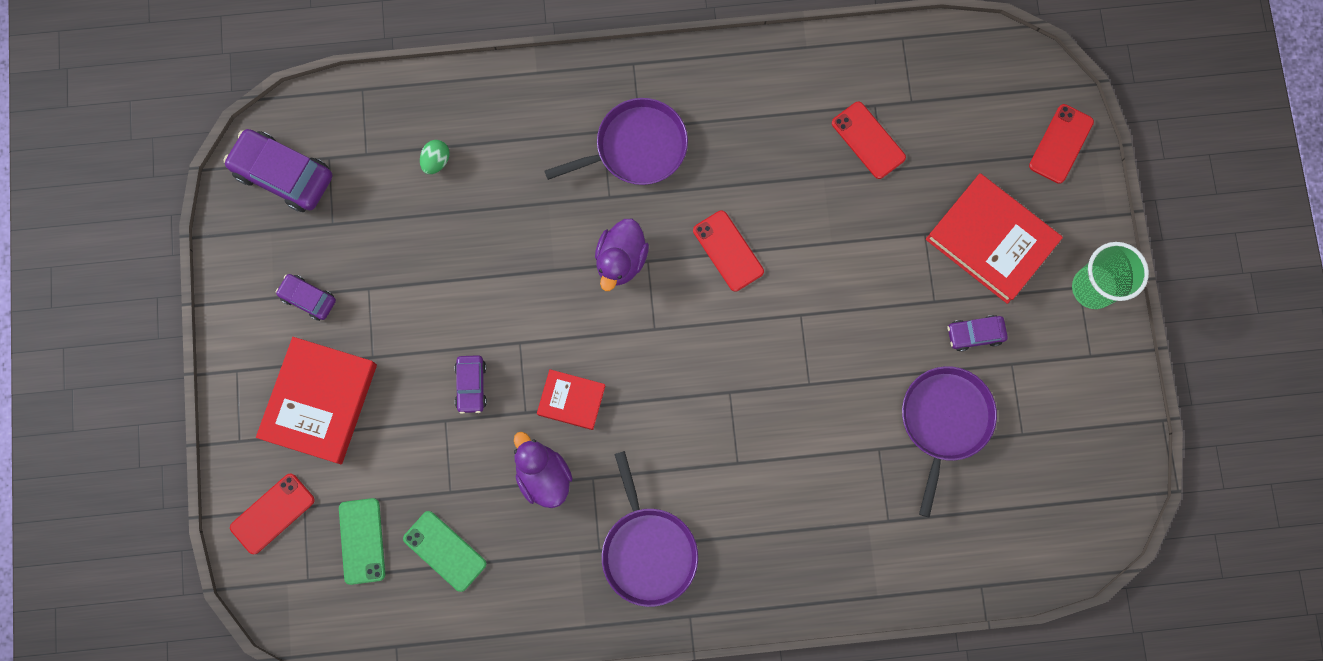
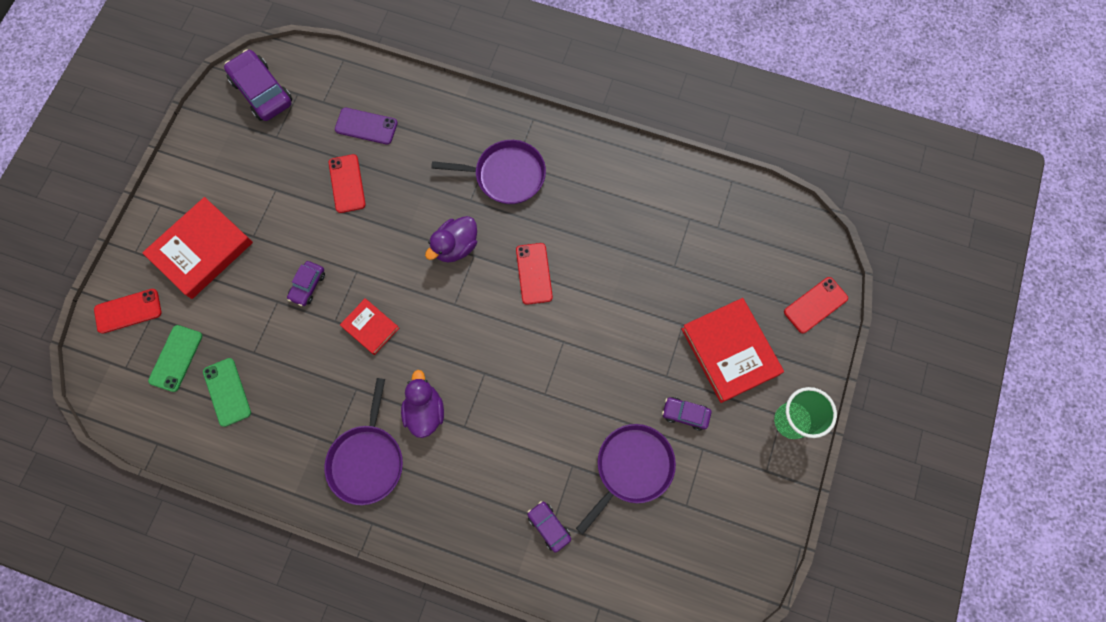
camera: 25 degrees right, 5 degrees down
(308, 299) = (232, 179): purple car -> purple car (549, 526)
(436, 161) = (366, 126): green egg -> purple phone
(543, 475) = (323, 371): purple duck -> purple duck (425, 411)
(868, 140) = (673, 241): red phone -> red phone (347, 183)

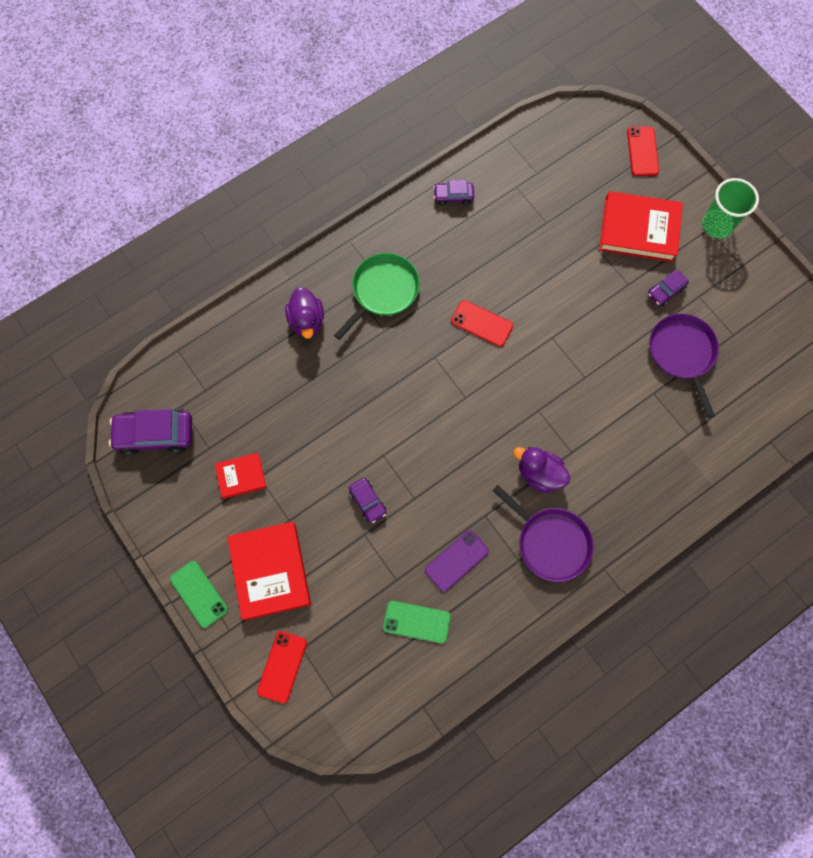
camera: 55 degrees left, 0 degrees up
(176, 358) = (356, 648): green phone -> green phone (199, 594)
(347, 183) = (297, 416): red phone -> none
(366, 126) = (256, 369): purple phone -> purple phone (456, 560)
(370, 327) = (440, 473): red book -> red book (241, 476)
(455, 246) = (417, 366): purple duck -> purple duck (307, 321)
(506, 175) = (383, 291): purple pan -> green pan
(549, 526) = (689, 439): purple car -> purple car (453, 196)

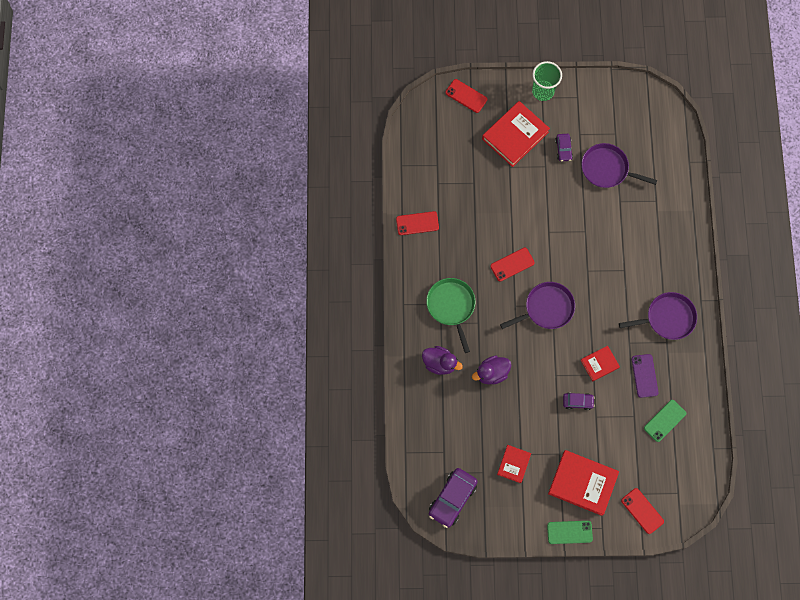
camera: 55 degrees left, 0 degrees up
(433, 497) = (599, 364): none -> red book
(453, 196) = (417, 223): purple car -> red phone
(457, 394) = (546, 308): none -> purple pan
(539, 474) = (624, 296): purple duck -> purple duck (491, 373)

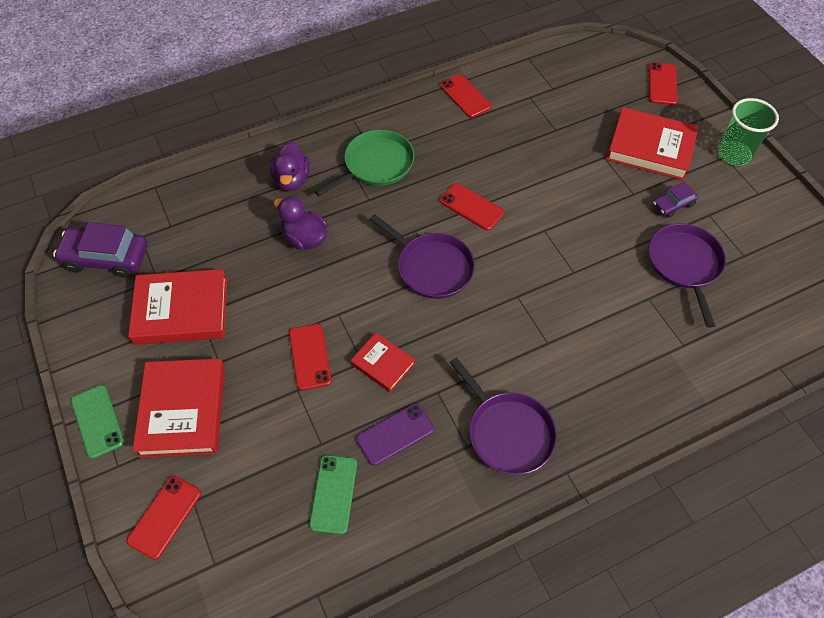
camera: 65 degrees right, 15 degrees down
(513, 464) = (181, 310): red book -> red book, size x1.83
(577, 402) = (310, 356): purple car -> red phone
(665, 420) = (333, 494): green phone -> green phone turned 75 degrees clockwise

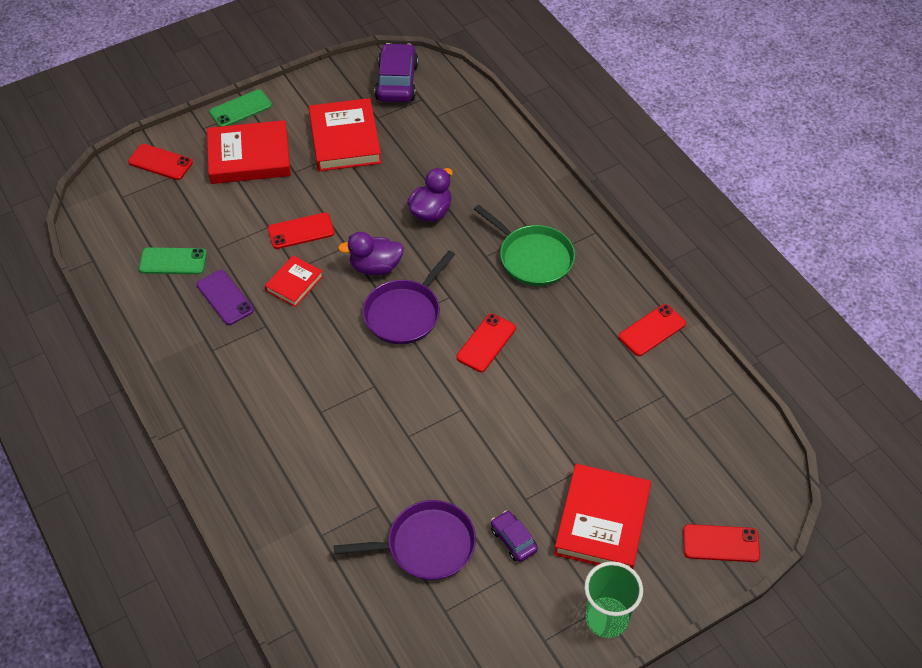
camera: 85 degrees right, 5 degrees down
(292, 180) = (503, 193): purple duck -> purple duck (375, 267)
(507, 432) = (225, 380): purple pan -> none

